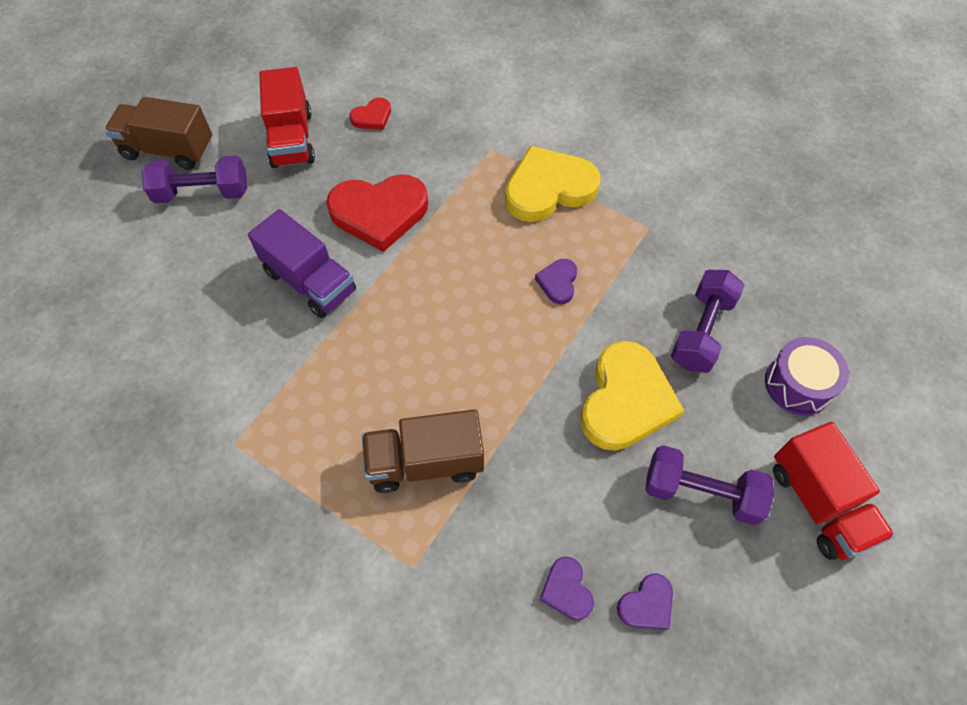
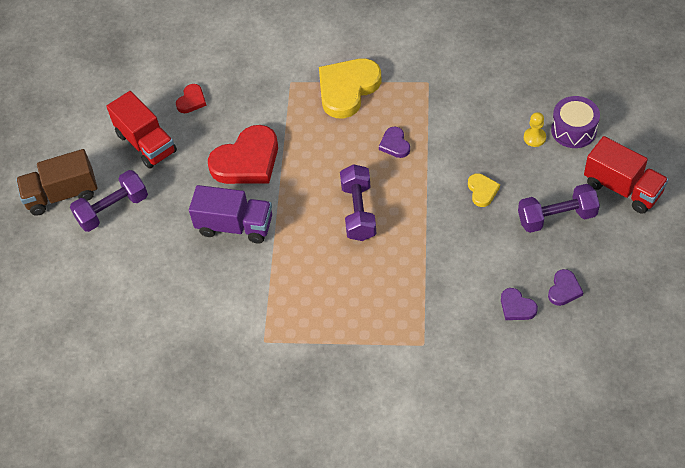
camera: 25 degrees left, 5 degrees down
(425, 462) = (389, 287): brown truck -> none
(626, 400) = (482, 191): yellow heart -> yellow heart, size x0.47
(701, 331) = (500, 128): purple dumbbell -> purple dumbbell (358, 211)
(739, 367) = (534, 138): none -> yellow pawn

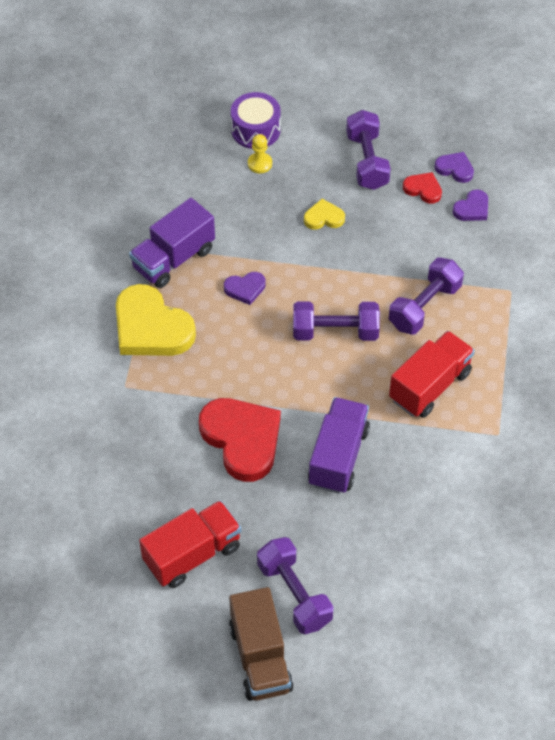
camera: 90 degrees left, 0 degrees up
(191, 100) = (131, 499): red heart -> red heart (423, 189)
(395, 275) = (424, 306): none -> purple dumbbell
(418, 93) = (173, 259): none -> purple truck
(622, 188) = (338, 104): red truck -> red truck (430, 386)

